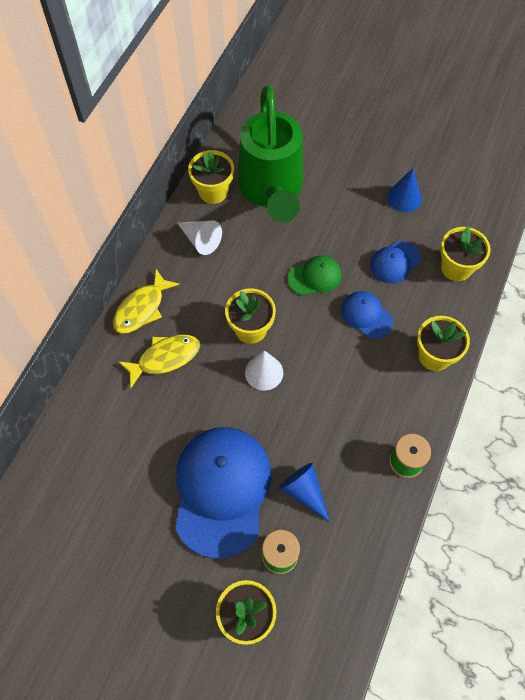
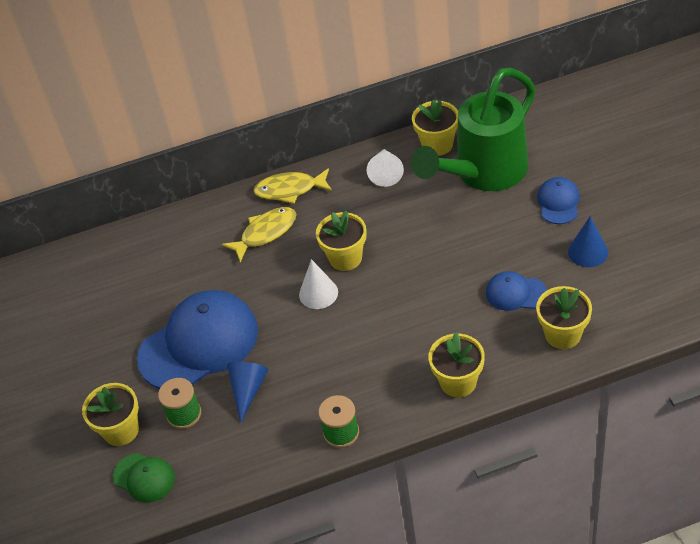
camera: 55 degrees right, 15 degrees down
(165, 358) = (265, 233): yellow fish -> yellow fish turned 60 degrees counterclockwise
(315, 277) = (437, 257): green cap -> green cap (144, 477)
(366, 315) = (442, 313): blue cap -> blue cap (558, 202)

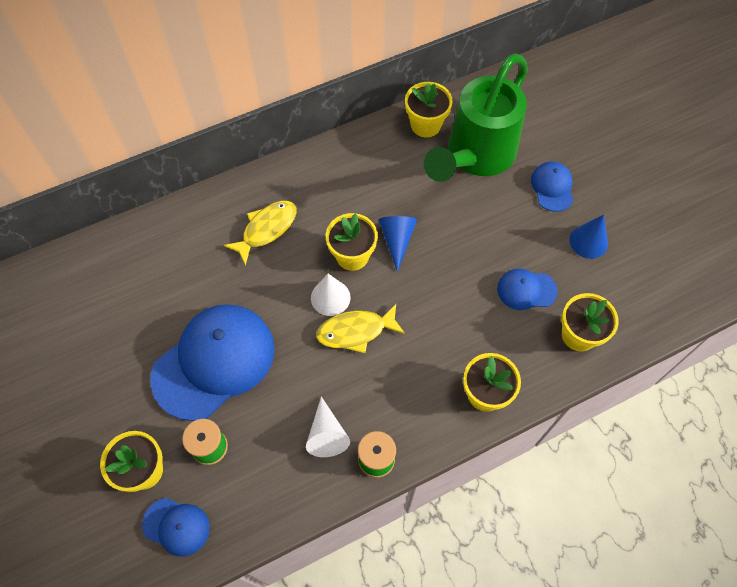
camera: 15 degrees left, 15 degrees up
(144, 477) = (176, 526): green cap -> blue cap
(248, 390) = (273, 414): blue cone -> blue cone (397, 240)
(290, 190) = (285, 179): yellow fish -> yellow fish (356, 331)
(385, 172) = (379, 157): white cone -> white cone (327, 434)

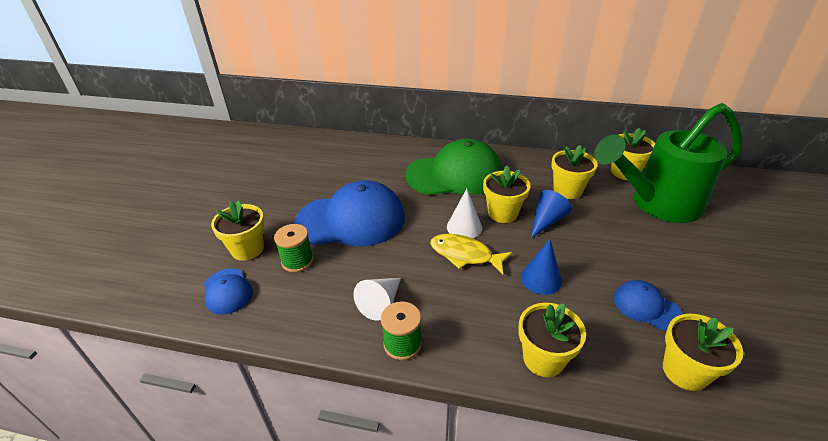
camera: 40 degrees right, 25 degrees down
(266, 229) = (454, 174): yellow fish -> green cap
(390, 185) = (567, 190): none -> yellow flower pot
(552, 187) = (724, 252): blue cap -> none
(588, 241) = (744, 306): blue cone -> blue cone (541, 279)

